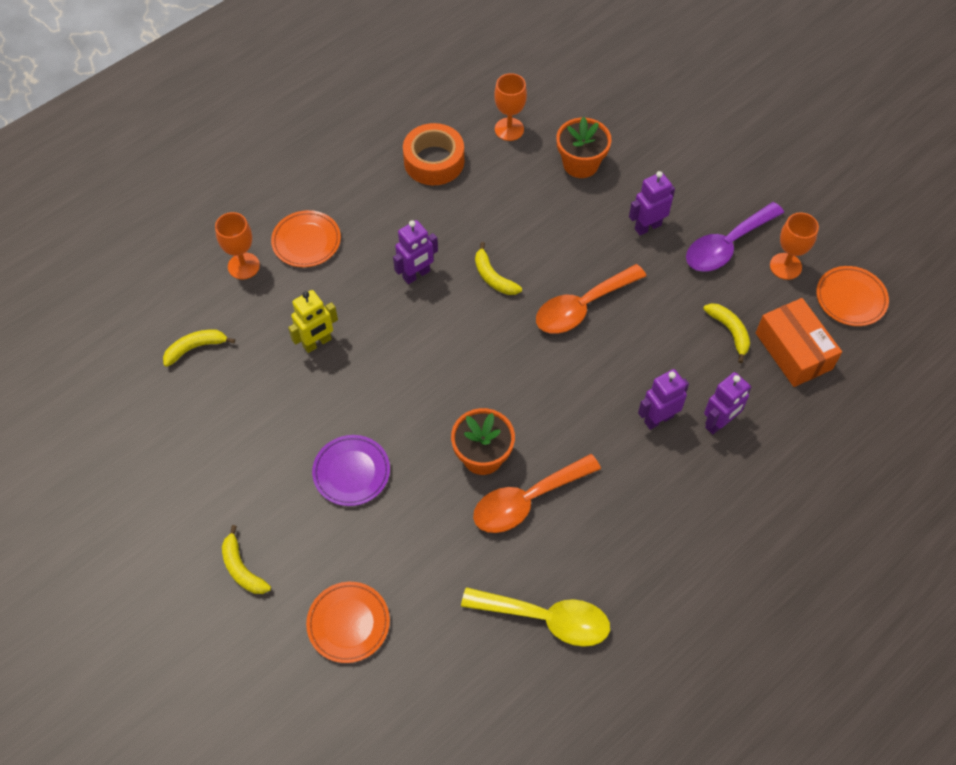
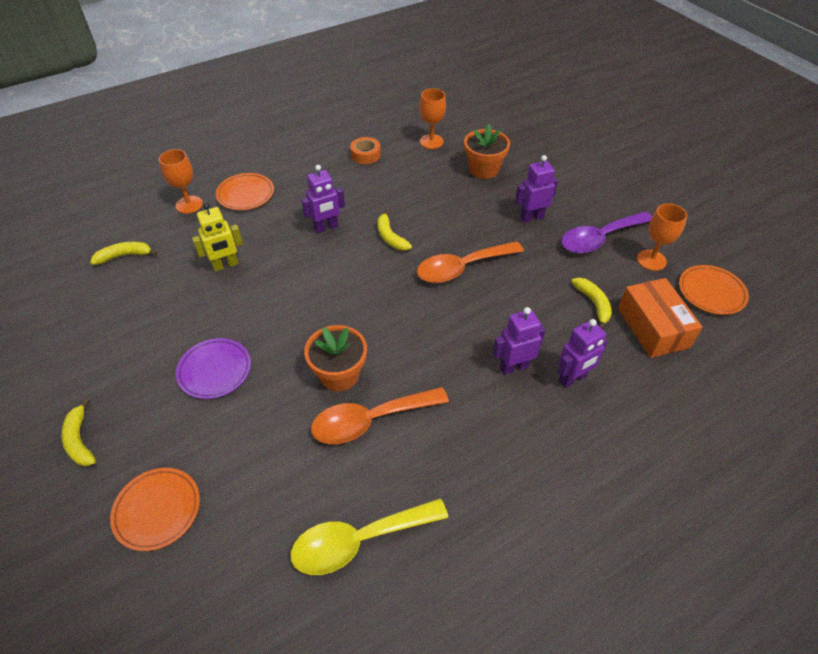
camera: 10 degrees right, 10 degrees down
(434, 161) = (365, 155): orange tape -> orange tape, size x0.61
(546, 619) = (359, 541): yellow spoon -> yellow spoon turned 135 degrees clockwise

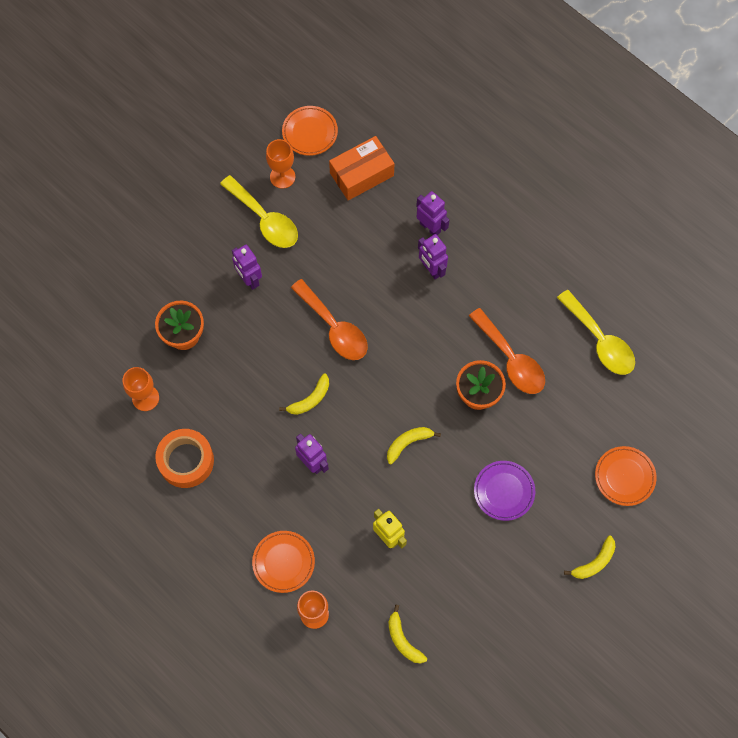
camera: 105 degrees left, 20 degrees up
(365, 155) = (186, 461): orange tape -> orange tape, size x1.65
(593, 304) = (348, 218): yellow banana -> yellow banana (408, 443)
(599, 239) = (265, 219): purple spoon -> yellow spoon

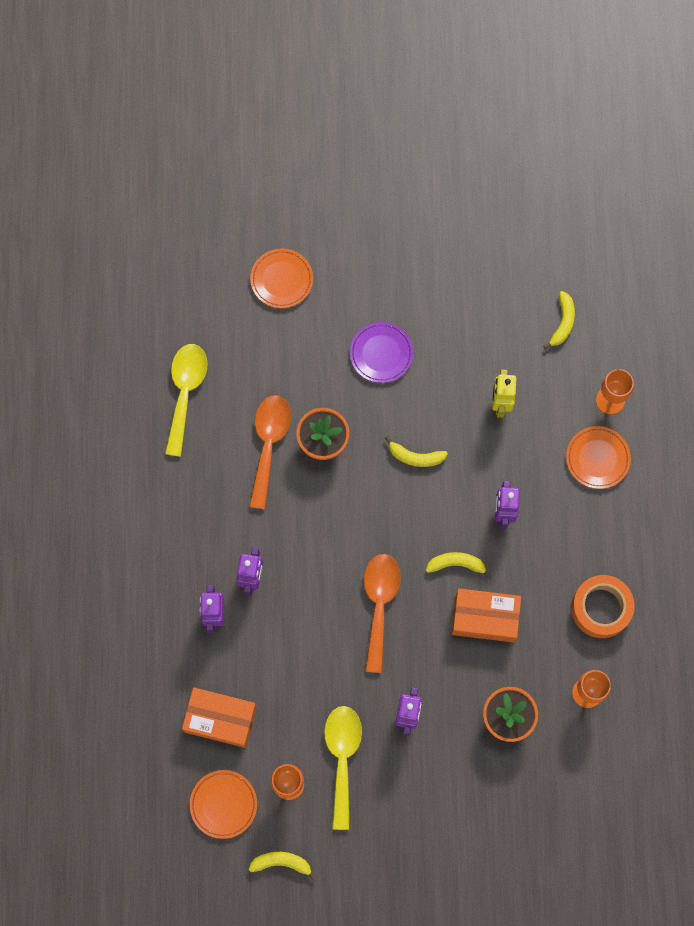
camera: 135 degrees left, 5 degrees up
(258, 383) = (485, 618): none -> orange box
(594, 562) = (369, 245): yellow banana -> yellow banana (281, 863)

